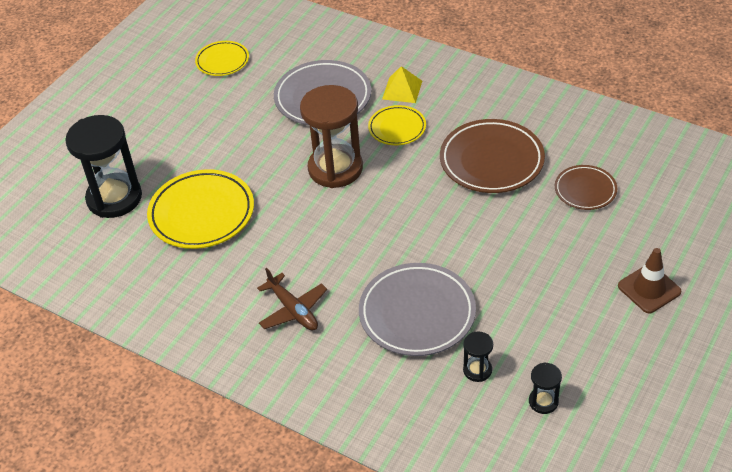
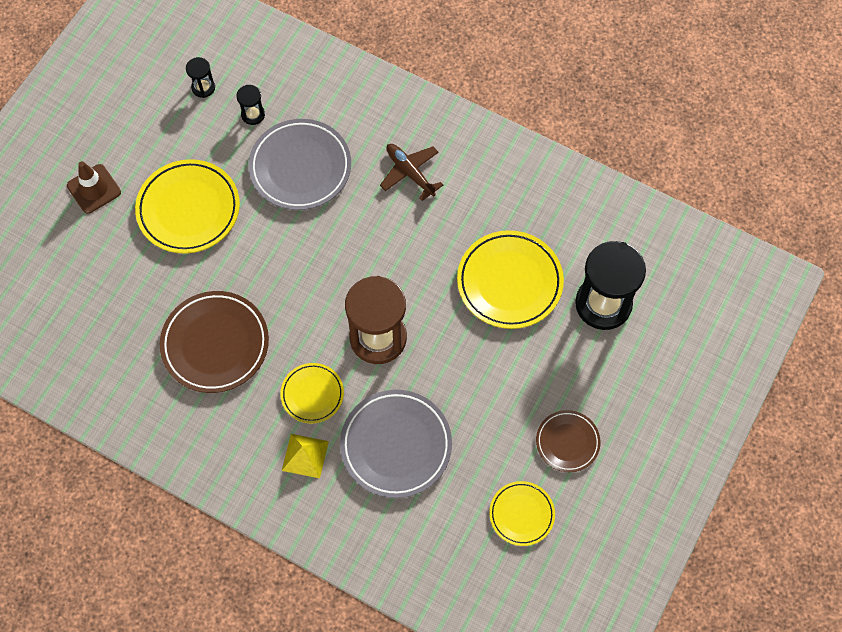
camera: 175 degrees right, 20 degrees up
(538, 271) = (188, 209): none -> yellow plate
(585, 190) = (127, 302): brown plate -> brown plate (567, 442)

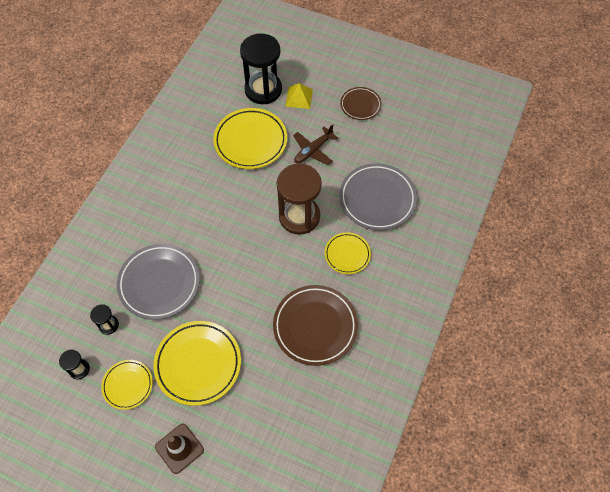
camera: 95 degrees left, 5 degrees down
(305, 455) = (393, 254): yellow pyramid -> yellow pyramid (299, 97)
(410, 173) = (164, 207): brown plane -> brown plane (313, 150)
(521, 514) = (411, 127): yellow plate -> yellow plate (128, 385)

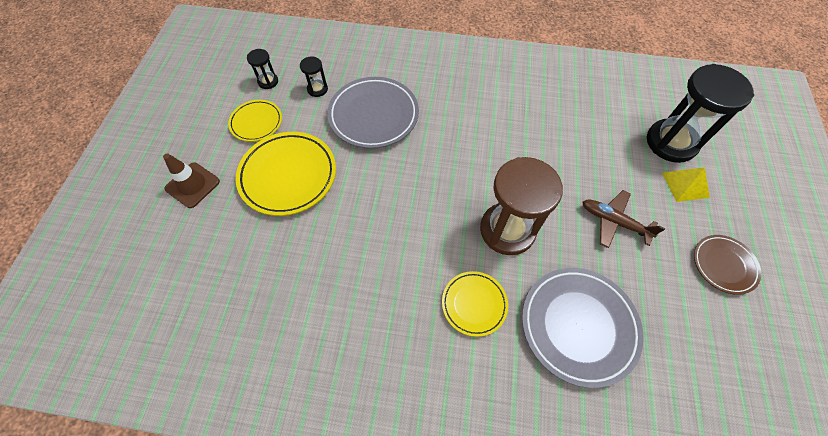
camera: 75 degrees right, 0 degrees up
(250, 141) = (589, 149): yellow plate -> none
(315, 326) = (358, 288): brown plate -> none

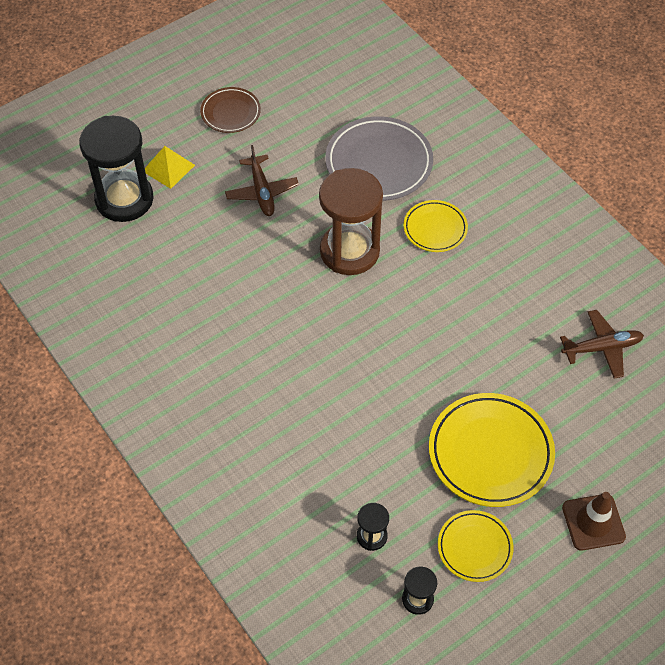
camera: 135 degrees left, 5 degrees down
(264, 312) = (602, 348): none -> brown plane
(373, 115) = (346, 449): grey plate -> none

